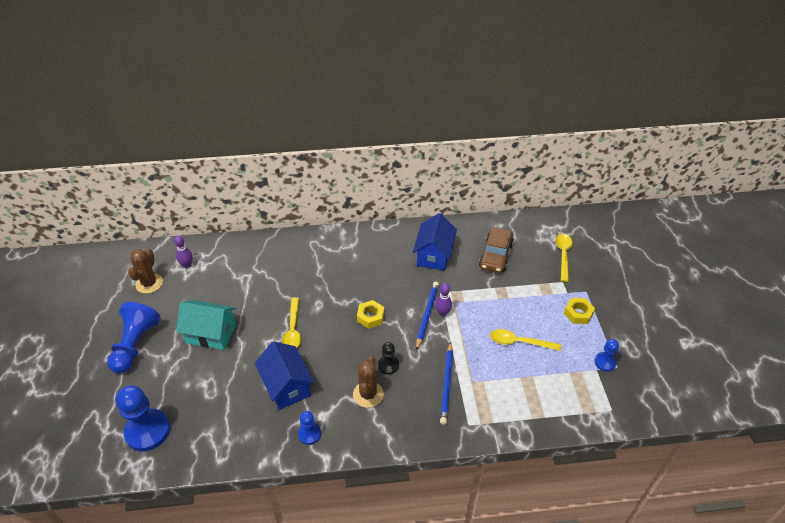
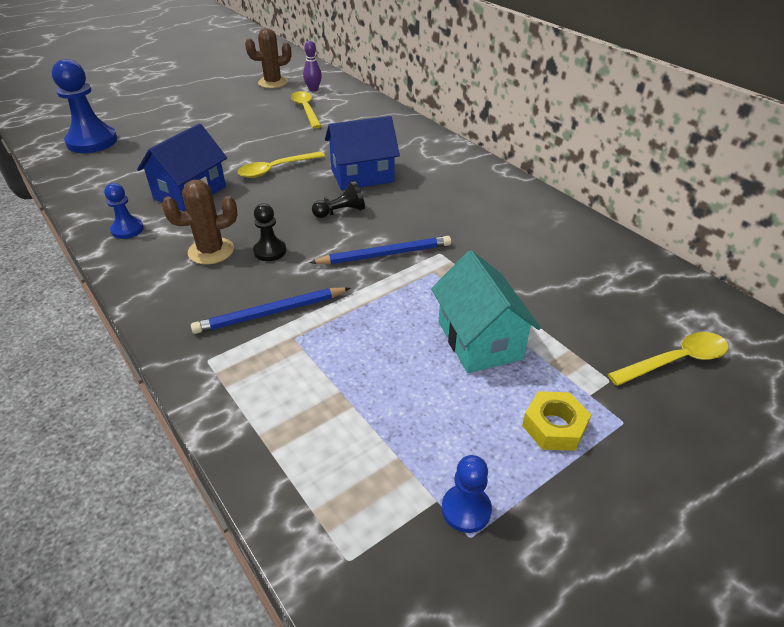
camera: 60 degrees right, 5 degrees down
(135, 345) = (192, 102): blue pawn -> none
(211, 334) = (233, 129): turquoise house -> turquoise house (479, 340)
(370, 317) = (340, 212): yellow nut -> black pawn
(434, 255) = (503, 225): blue house -> blue house (362, 176)
(442, 313) = (402, 267): purple bowling pin -> none
(495, 255) = (574, 281): brown car -> none
(519, 342) = (414, 365): yellow spoon -> yellow spoon (306, 110)

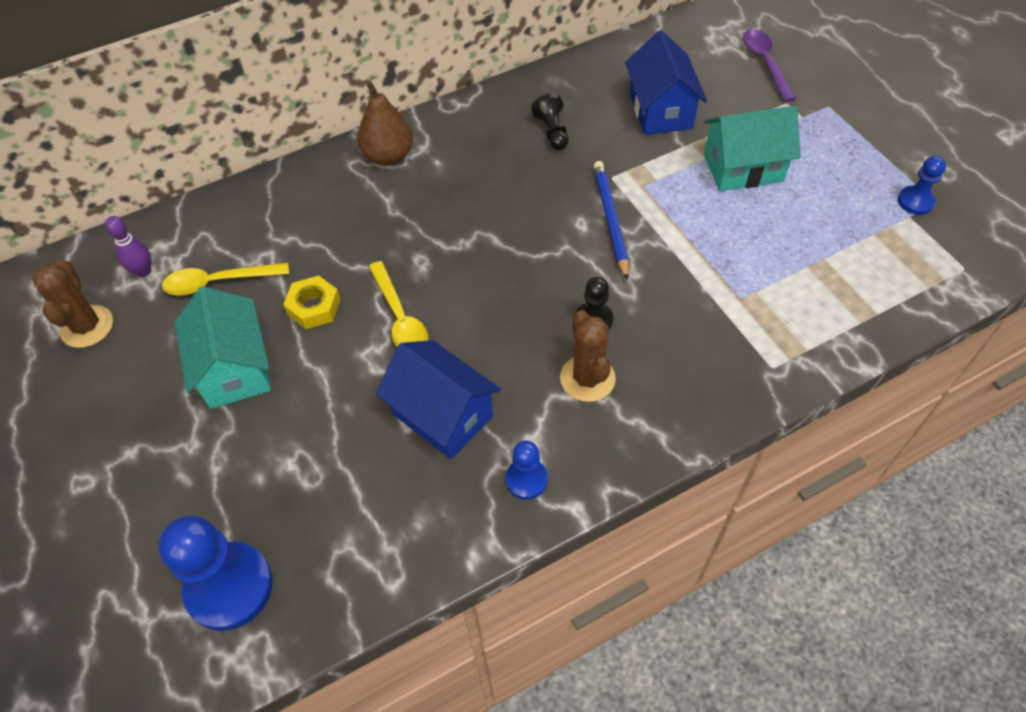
camera: 80 degrees left, 15 degrees up
(238, 123) = (234, 369): none -> turquoise house
(271, 313) = (703, 317): blue pencil -> none
(340, 212) = (521, 252): black pawn -> black pawn (552, 132)
(362, 176) = (440, 228): blue house -> blue house (660, 110)
(432, 149) = (388, 156): none -> brown pear
(554, 426) = (836, 142): yellow nut -> yellow nut (314, 307)
(675, 361) = (765, 63): yellow spoon -> purple spoon

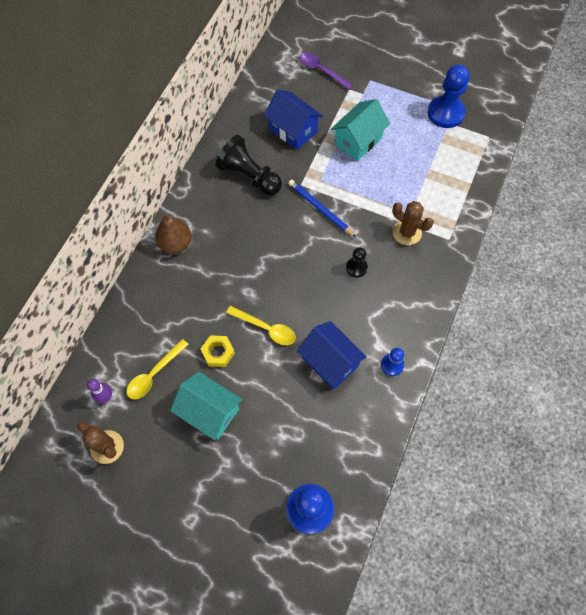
camera: 40 degrees left, 10 degrees up
(442, 415) = (330, 362): blue house -> blue house turned 45 degrees clockwise
(552, 132) = (249, 176): black pawn -> black pawn, size x1.91
(587, 378) = (377, 299): brown cactus -> brown cactus (407, 232)
(915, 201) = (445, 113): blue pawn -> blue pawn, size x1.91

